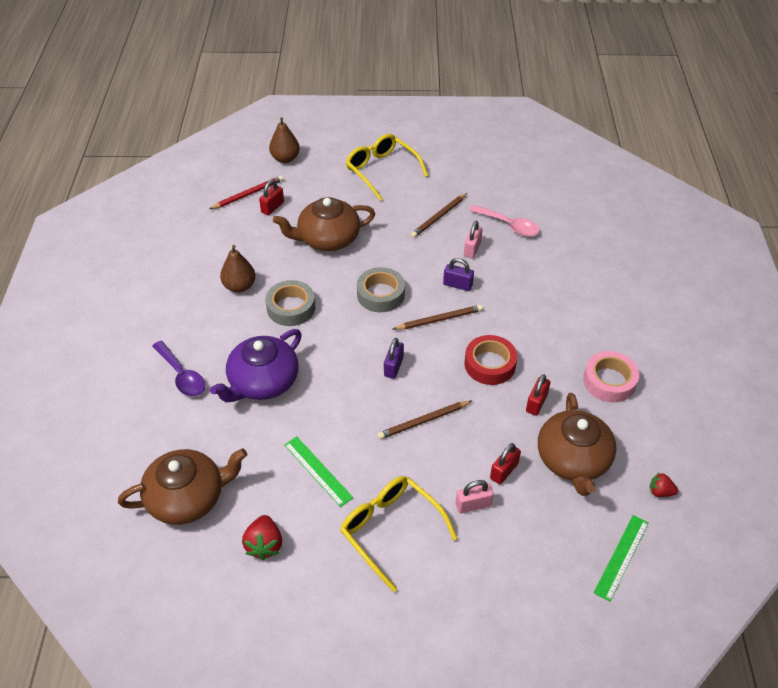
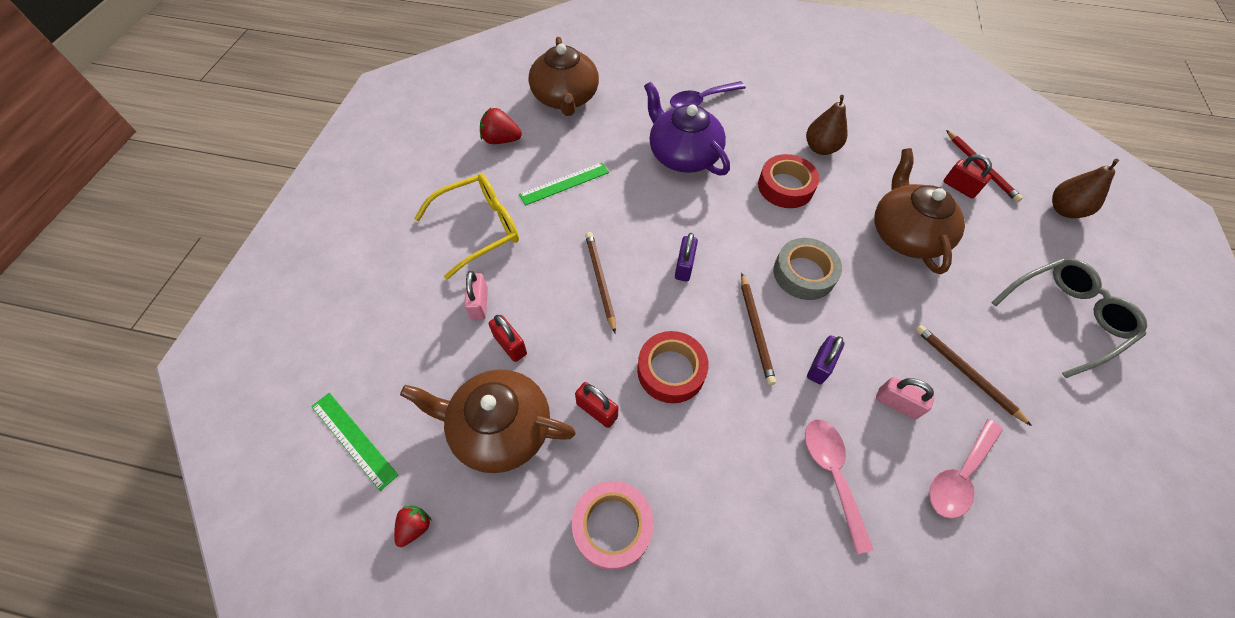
camera: 100 degrees right, 10 degrees up
(291, 308) = (785, 187): grey tape -> red tape
(381, 170) = (1064, 317): yellow glasses -> grey glasses
(393, 367) = (684, 266): purple padlock -> purple padlock turned 75 degrees clockwise
(531, 279) = (831, 474): none -> pink spoon

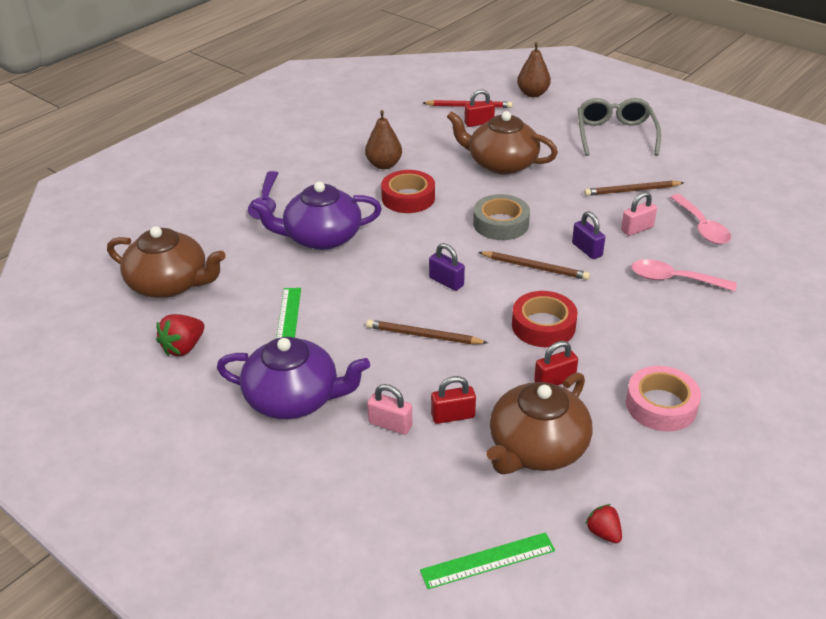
camera: 60 degrees left, 20 degrees down
(479, 228) = (294, 398): yellow glasses -> purple teapot

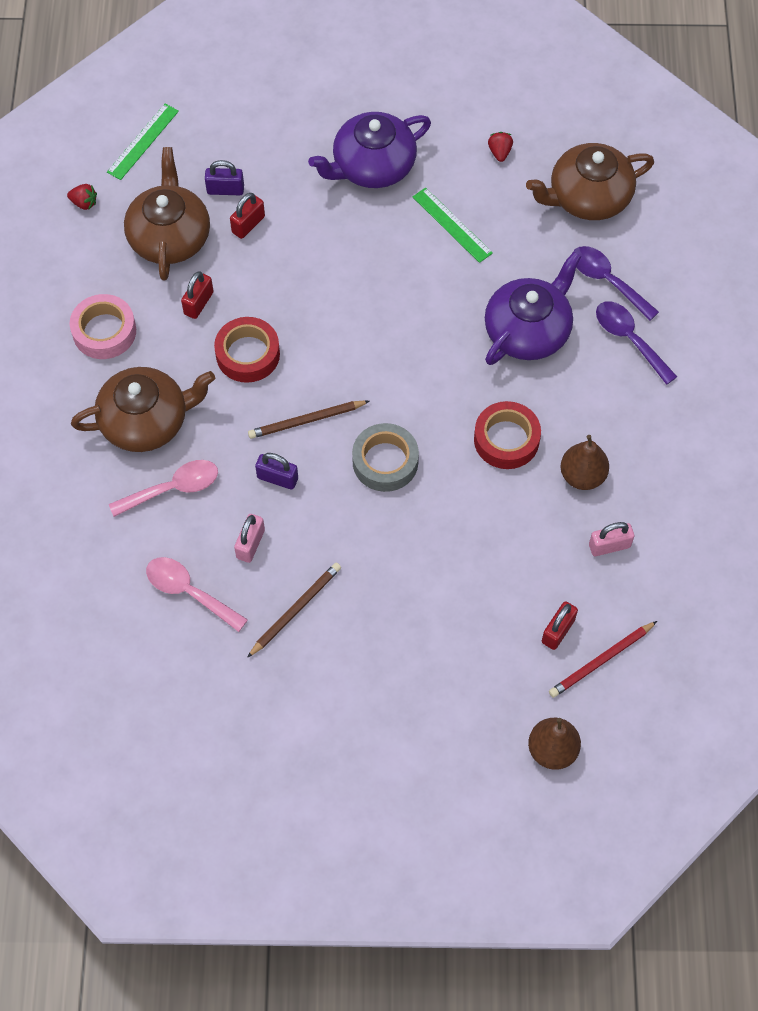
camera: 140 degrees right, 25 degrees up
(183, 347) = (499, 152): red strawberry -> red strawberry, size x0.64
(233, 235) = (607, 281): none -> purple spoon
(390, 424) = (285, 190): pink padlock -> pink padlock (609, 546)
(423, 336) = (334, 281): brown pencil -> none
(446, 282) = (368, 351): purple padlock -> purple padlock (225, 190)
(501, 163) = (466, 564): brown teapot -> brown teapot (146, 421)
(615, 135) = (386, 718): grey glasses -> none

